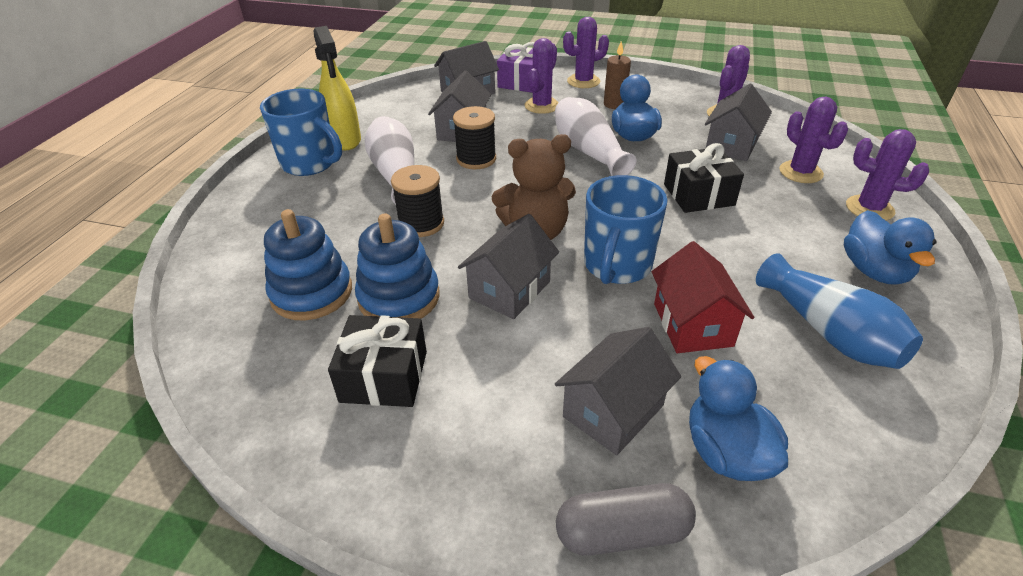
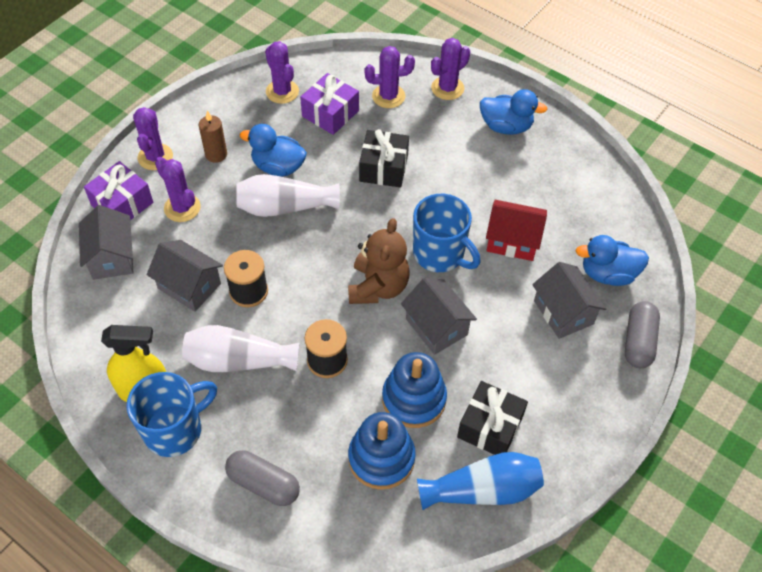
camera: 70 degrees left, 15 degrees up
(264, 224) = (263, 484): none -> grey capsule
(731, 145) = (330, 113): grey house -> purple gift
(829, 332) = (545, 180): blue vase -> blue vase (482, 490)

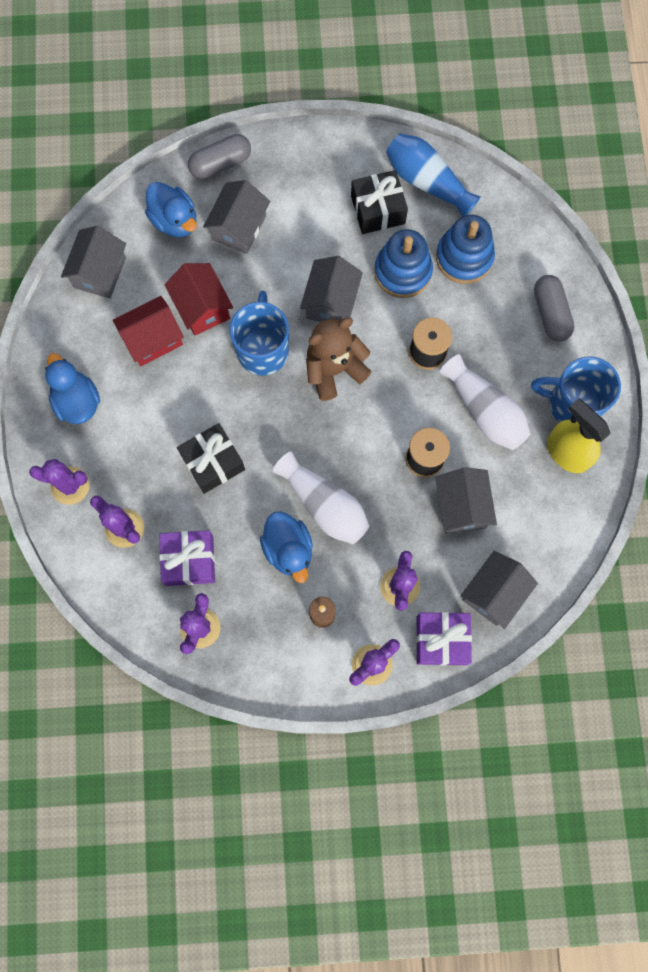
camera: 130 degrees left, 20 degrees up
(514, 195) = (153, 339): none -> red house
(601, 199) = (100, 272): none -> grey house

